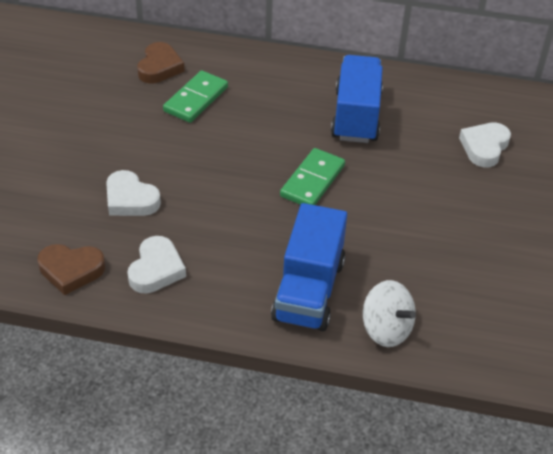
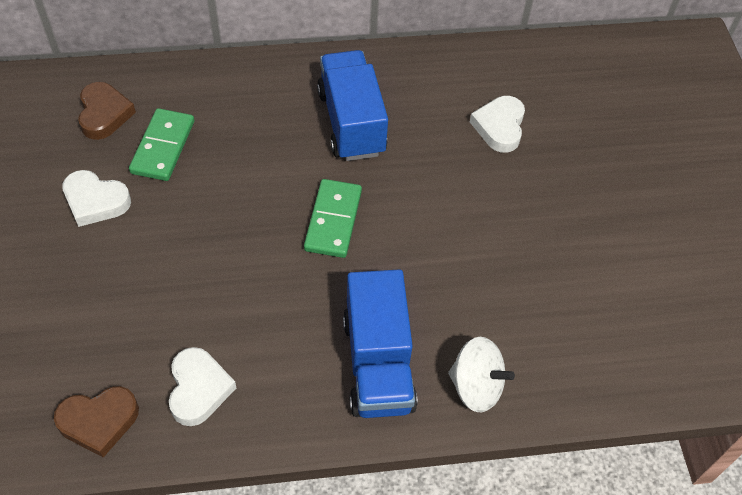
camera: 20 degrees left, 10 degrees up
(130, 199) = (134, 304): white heart -> white heart (95, 201)

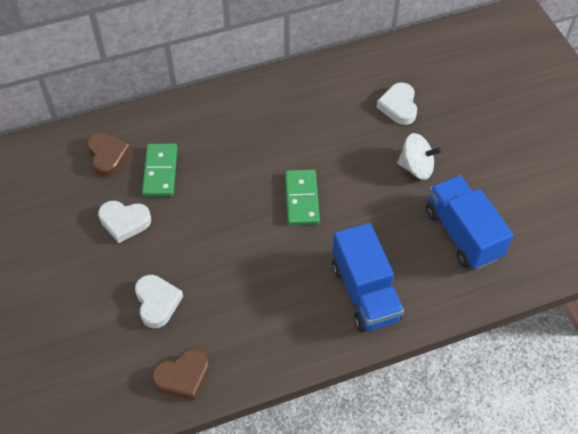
camera: 10 degrees left, 0 degrees up
(199, 389) = (245, 338): white heart -> white heart (157, 302)
(351, 122) = (292, 125): blue truck -> blue truck (462, 234)
(476, 386) = (436, 293): white spinning top -> white spinning top (416, 167)

